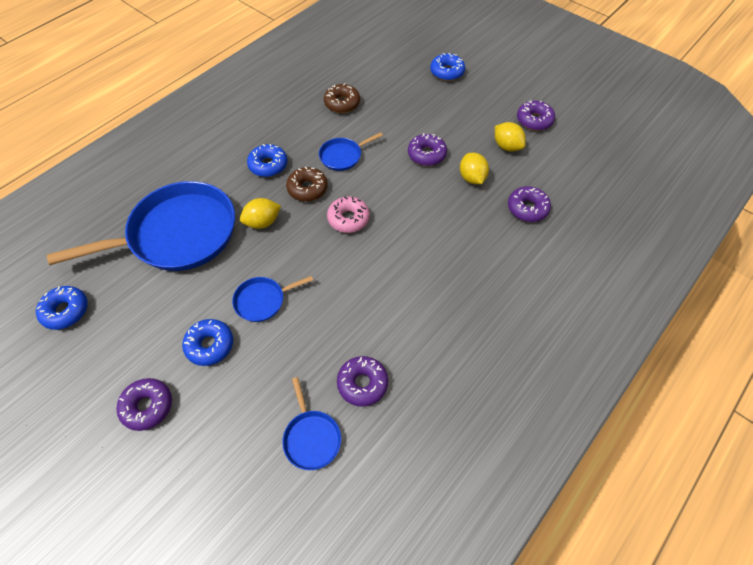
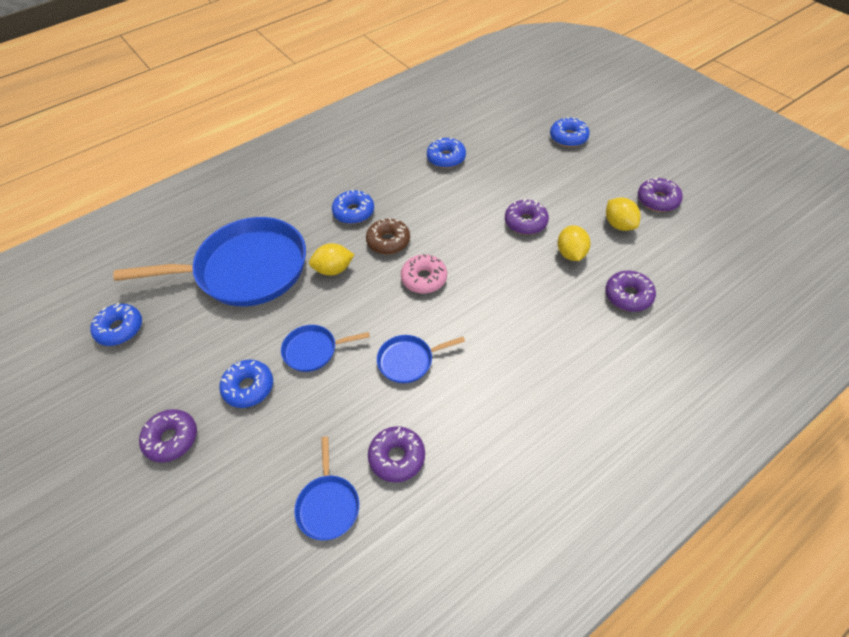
camera: 15 degrees right, 5 degrees down
(342, 103) = (446, 158): brown donut -> blue donut
(342, 156) = (433, 212): blue pan -> blue pan (408, 361)

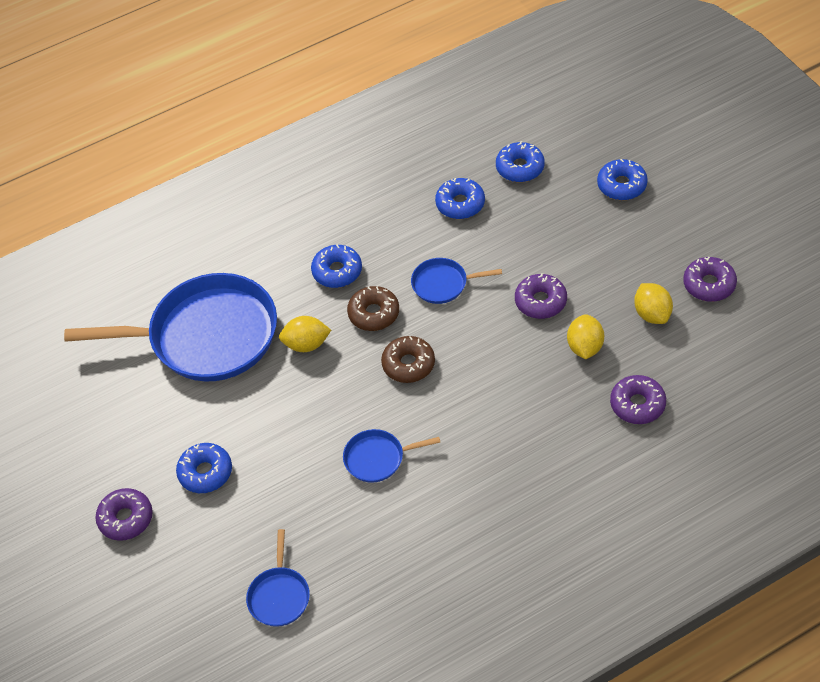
camera: 10 degrees right, 0 degrees up
(120, 329) = (68, 396): blue donut -> blue donut (520, 168)
(313, 350) = (276, 438): blue pan -> blue pan (443, 284)
(397, 457) = (352, 557): purple donut -> none
(424, 279) = (408, 364): pink donut -> brown donut

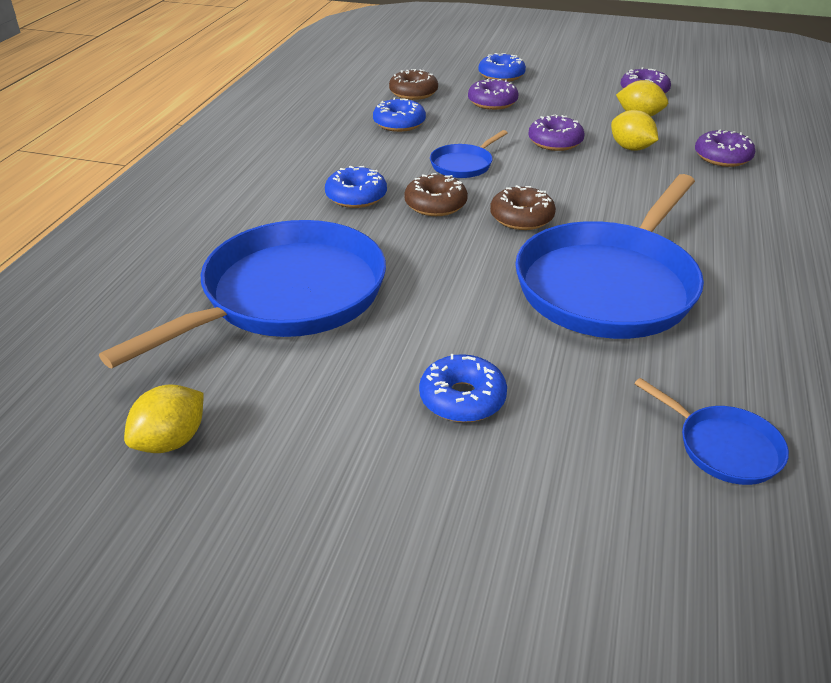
camera: 50 degrees left, 15 degrees down
(126, 519) = (434, 507): purple donut -> purple donut (492, 102)
(306, 344) = (406, 250): yellow lemon -> yellow lemon (171, 441)
(377, 458) = (609, 286): blue pan -> blue pan, size x2.28
(520, 168) = (413, 93): blue donut -> brown donut

